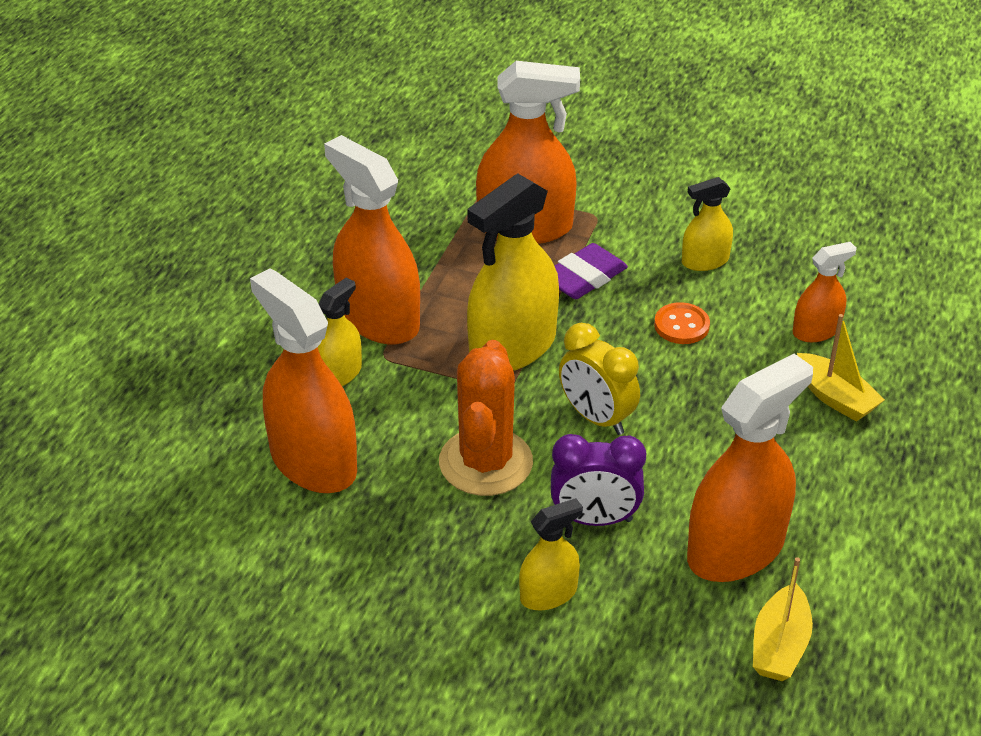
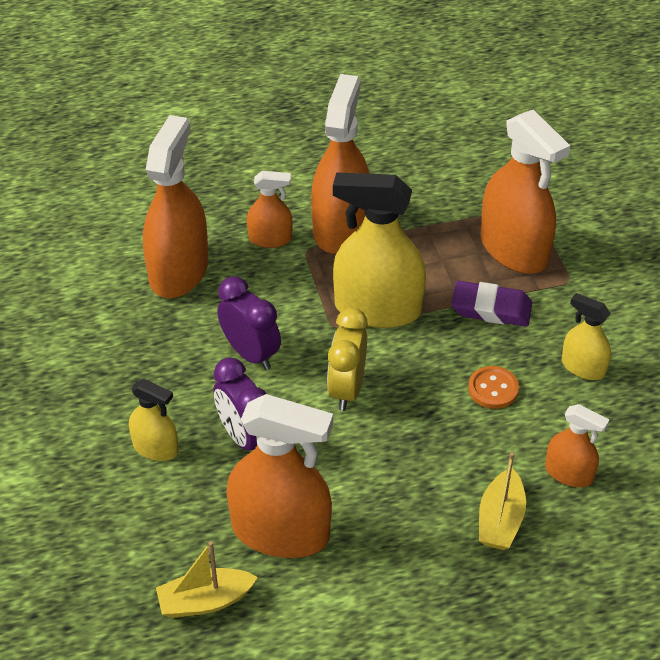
camera: 55 degrees right, 5 degrees up
(340, 373) = (270, 239): yellow spray bottle -> orange spray bottle
(485, 462) = (251, 353): orange cactus -> purple clock

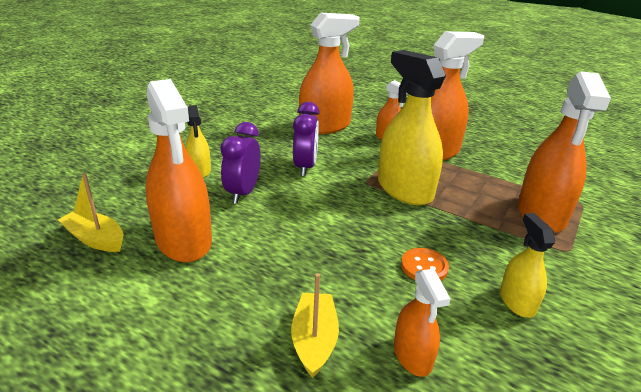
camera: 45 degrees right, 15 degrees down
(346, 389) = (329, 208): yellow clock -> none
(491, 308) = (482, 230): purple eraser -> none
(500, 520) = (314, 340): yellow boat -> yellow boat turned 120 degrees clockwise

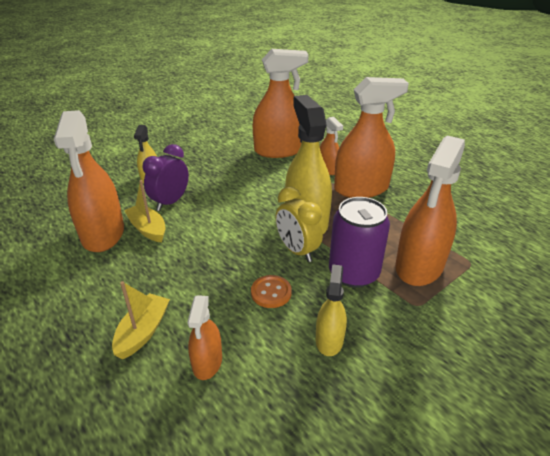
camera: 20 degrees right, 5 degrees up
(95, 239) = (46, 222): yellow boat -> yellow boat (148, 229)
(305, 167) = (235, 187): purple clock -> none
(418, 220) = (297, 251): none -> yellow clock
(488, 232) = (353, 273): none -> purple can

